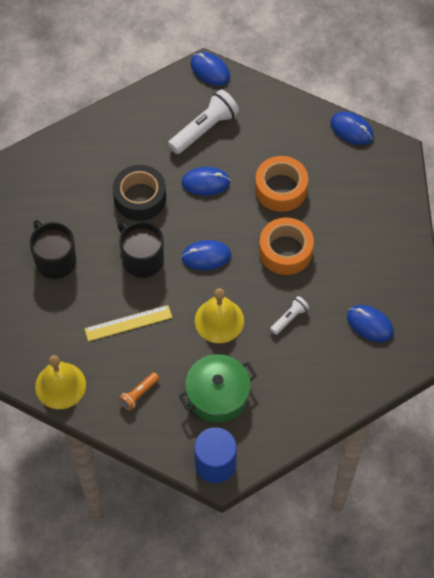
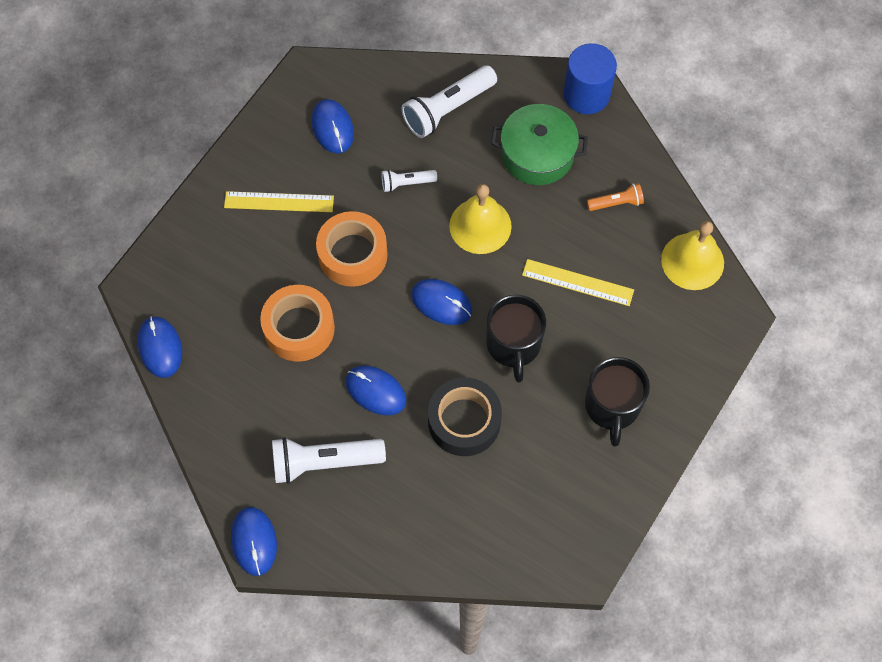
camera: 145 degrees left, 5 degrees up
(304, 388) = (448, 109): none -> white flashlight
(360, 254) = (279, 202): none -> yellow ruler

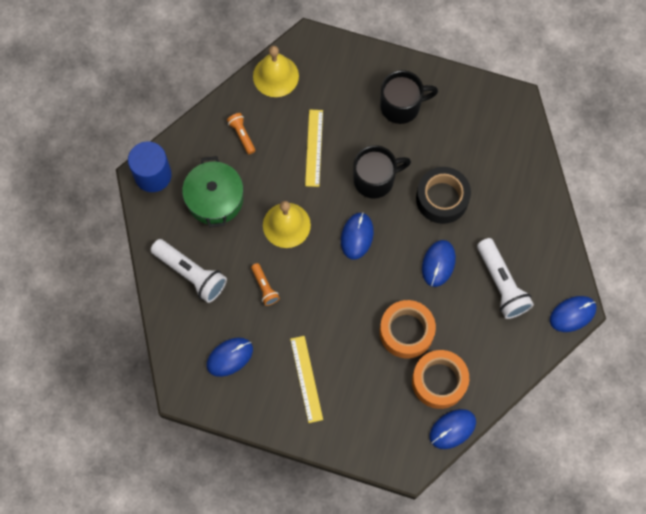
camera: 105 degrees left, 5 degrees up
(352, 254) = (336, 310): orange tape -> orange tape (439, 381)
(407, 183) = (264, 287): white flashlight -> orange flashlight

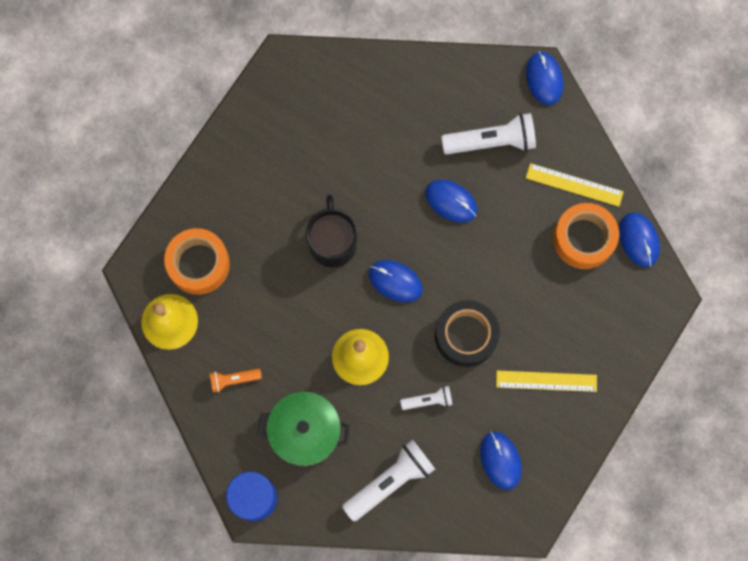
camera: 75 degrees left, 5 degrees up
(264, 287) = (428, 400): orange flashlight -> white flashlight
(314, 148) = (274, 301): yellow ruler -> yellow ruler (574, 185)
(401, 106) = (251, 188): black mug -> none
(406, 331) = (519, 258): orange tape -> orange tape (199, 264)
(442, 198) = (376, 176): black tape -> black tape (466, 335)

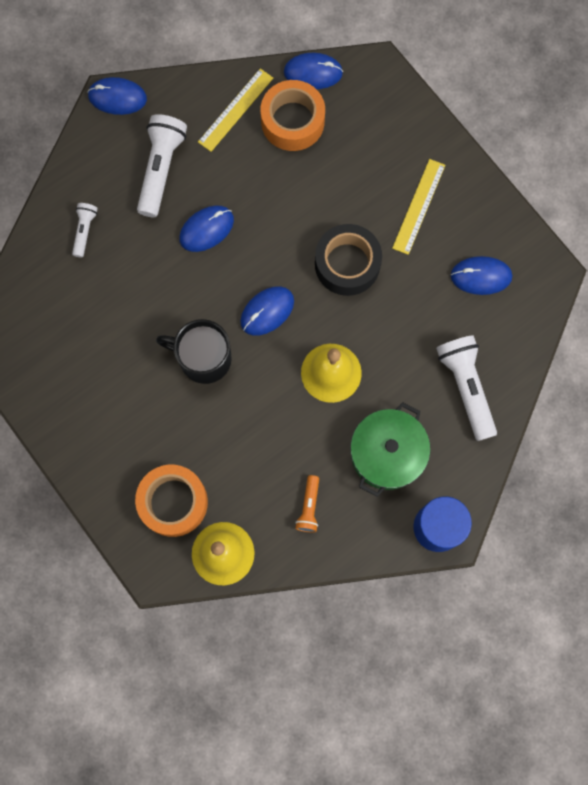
camera: 70 degrees left, 0 degrees up
(428, 400) = (398, 323): white flashlight -> white flashlight (84, 231)

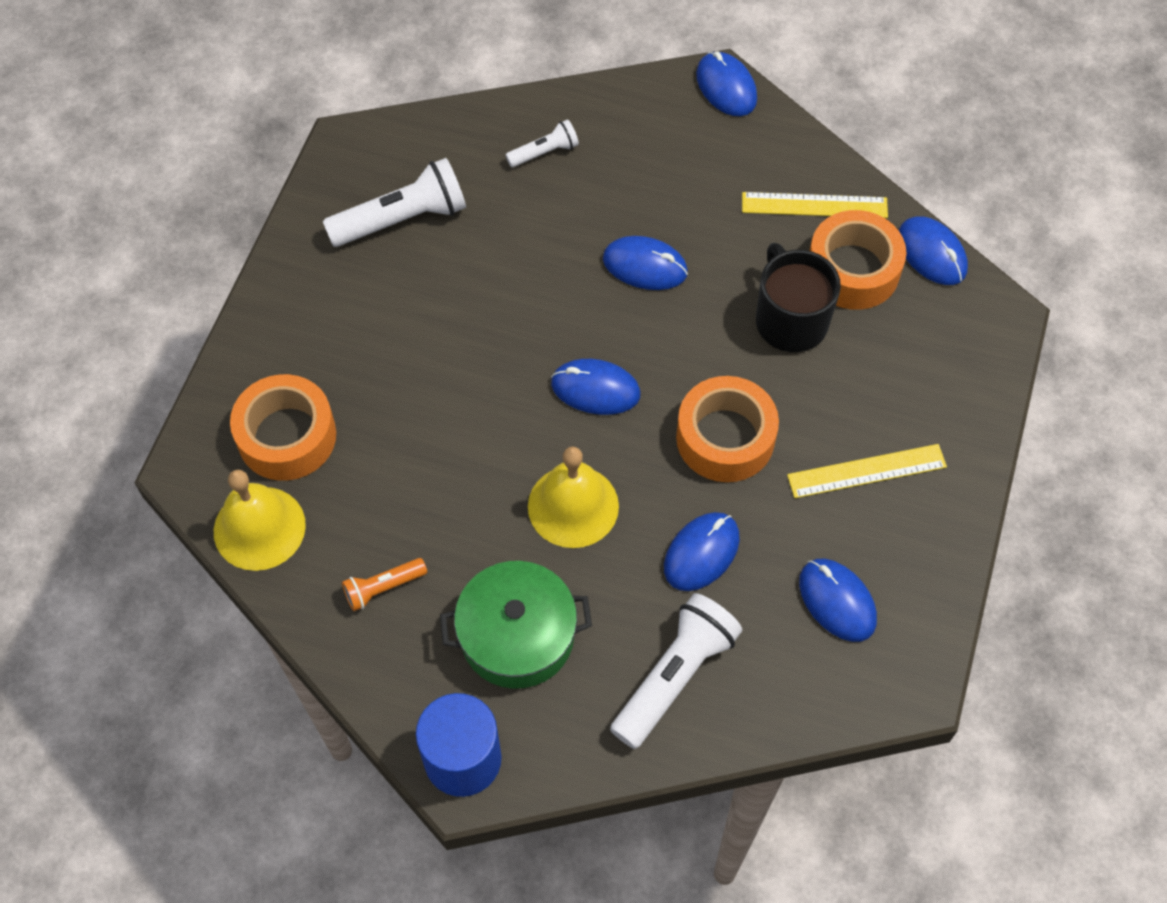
camera: 55 degrees right, 15 degrees down
(161, 169) = (678, 178): white flashlight -> white flashlight (402, 219)
(203, 358) = (485, 359): black mug -> black mug (790, 320)
(347, 264) = (725, 438): black tape -> orange tape
(406, 325) = (701, 553): none -> blue mouse

